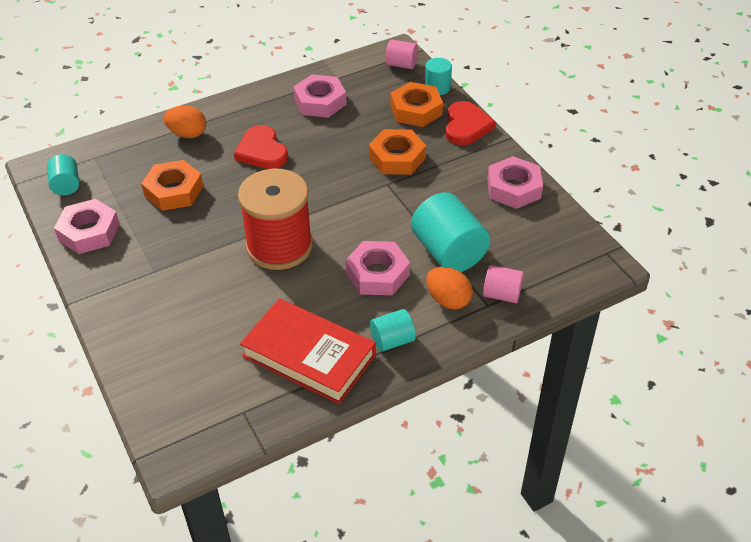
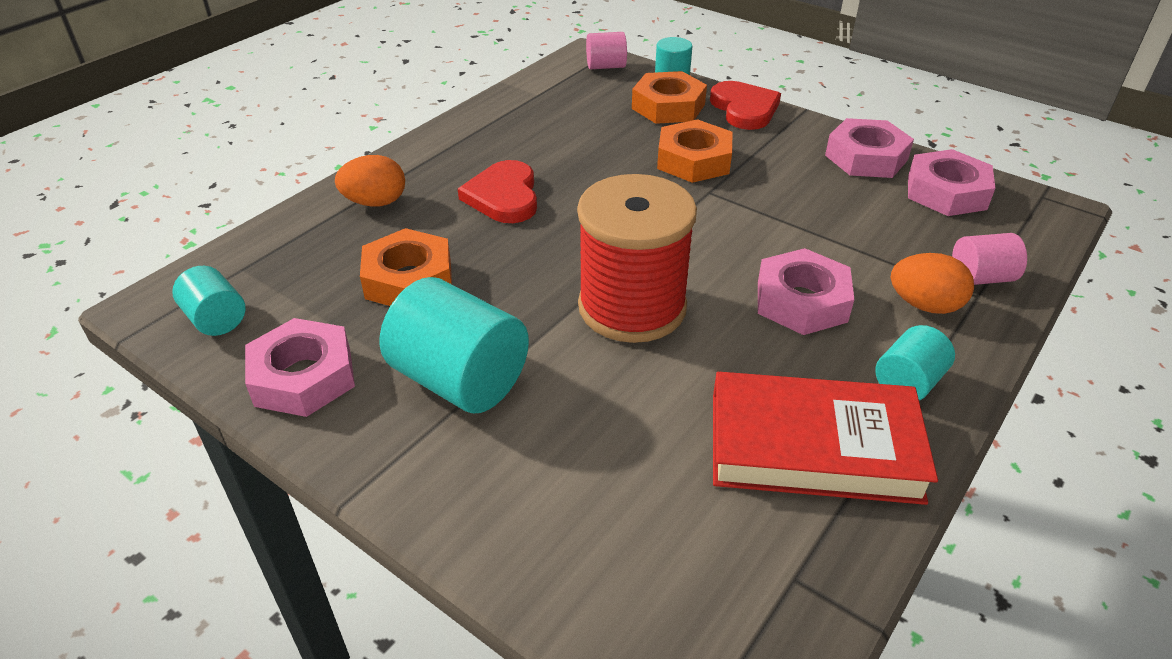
camera: 25 degrees left, 5 degrees down
(262, 151) = (503, 196): red heart -> red heart turned 45 degrees clockwise
(320, 102) = (537, 124): pink nut -> pink nut (946, 192)
(448, 252) = (865, 248): turquoise cylinder -> turquoise cylinder (460, 380)

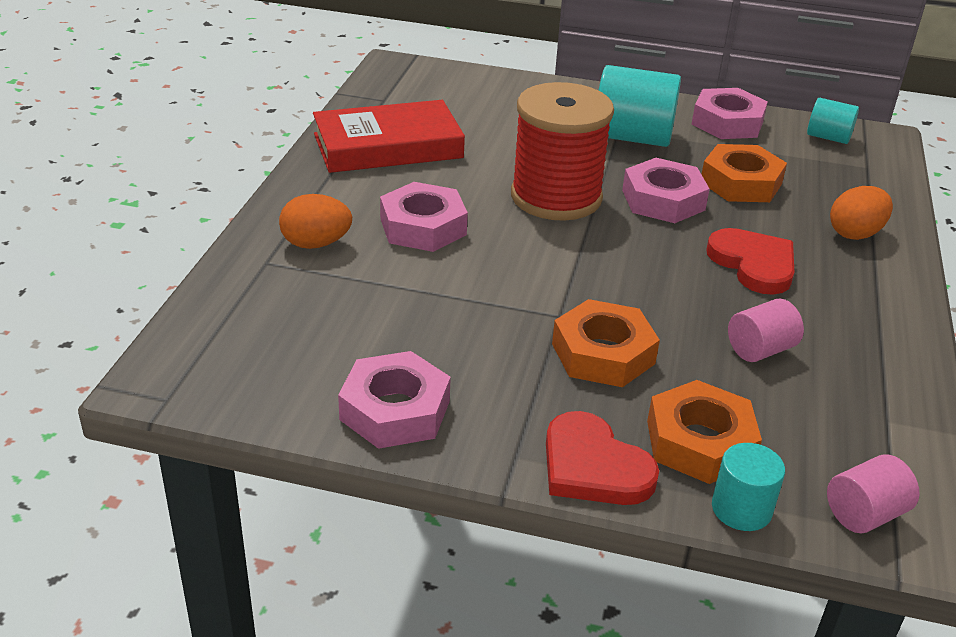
camera: 155 degrees right, 5 degrees down
(908, 382) = (328, 188): turquoise cylinder -> none
(946, 192) = (289, 376): pink nut -> pink nut (663, 200)
(981, 278) = (261, 278): pink cylinder -> pink cylinder (760, 350)

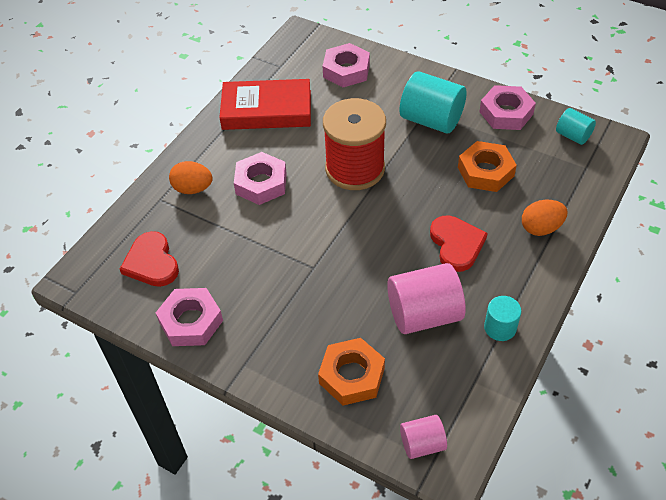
camera: 20 degrees right, 15 degrees up
(593, 466) = (283, 381): red heart -> red heart (151, 262)
(603, 353) = (326, 301): orange nut -> none
(663, 200) = (424, 180): pink nut -> pink nut (346, 70)
(741, 509) = (352, 426): turquoise cylinder -> turquoise cylinder (500, 327)
(760, 350) = (424, 314): pink cylinder -> pink cylinder, size x1.82

